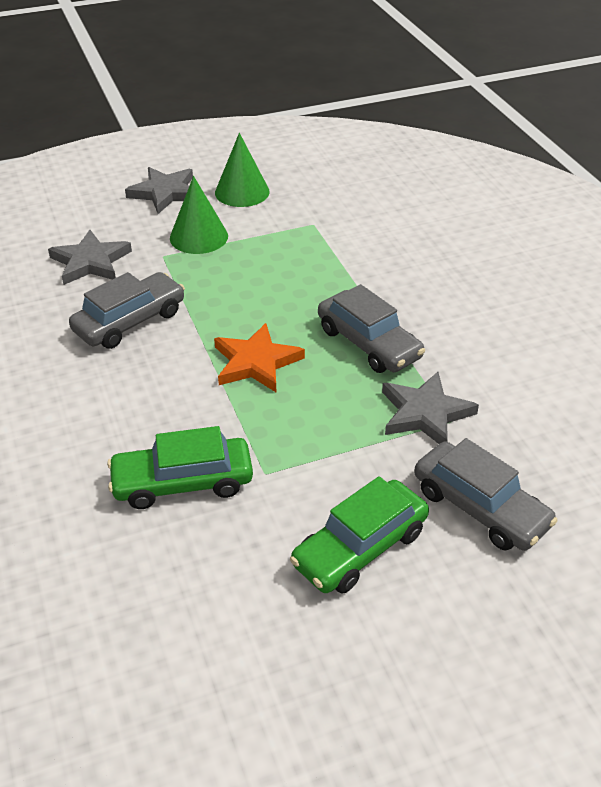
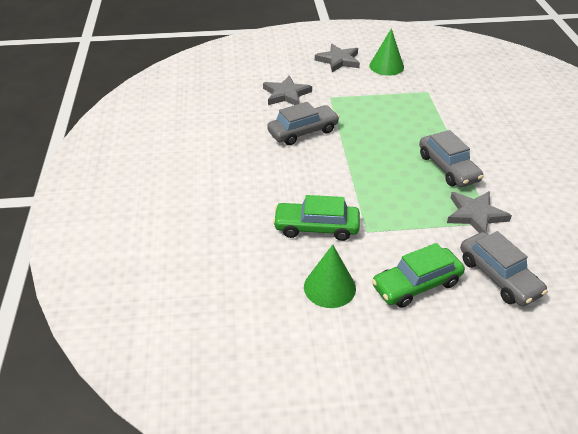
camera: 15 degrees right, 0 degrees up
(199, 237) = (354, 89): green cone -> green cone (329, 287)
(256, 362) = (374, 167): orange star -> none

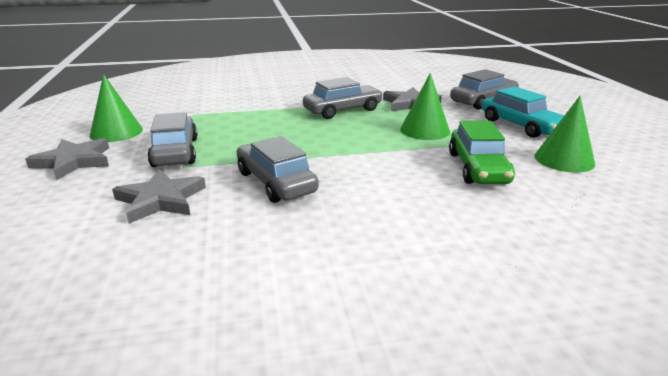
camera: 95 degrees left, 15 degrees down
(352, 92) = (175, 152): none -> grey car
(399, 212) = (424, 130): none -> green cone
(416, 284) = (520, 126): green car -> turquoise car

